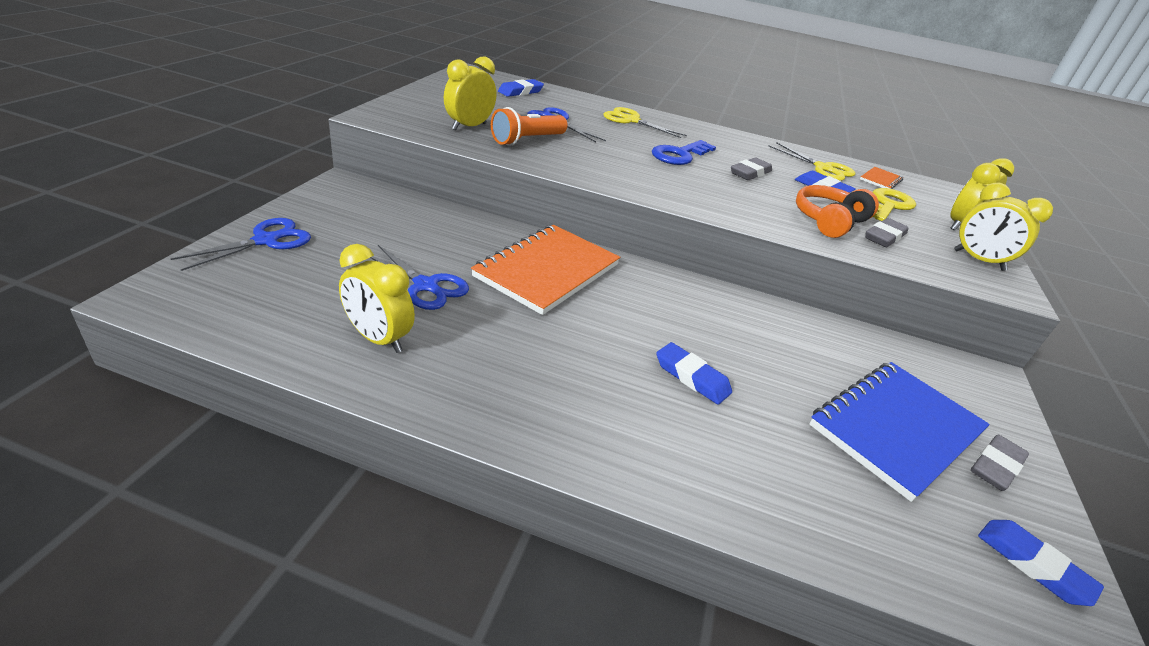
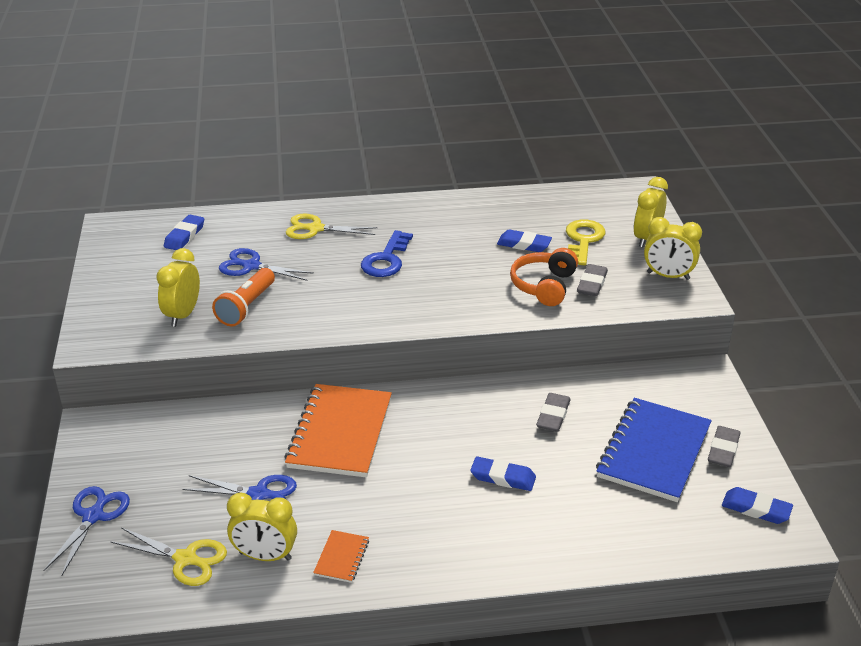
camera: 20 degrees left, 0 degrees up
(750, 173) = (457, 254): grey eraser -> grey eraser (553, 415)
(823, 168) = (514, 215): yellow scissors -> yellow scissors (186, 559)
(880, 180) = (567, 206): orange notebook -> orange notebook (341, 557)

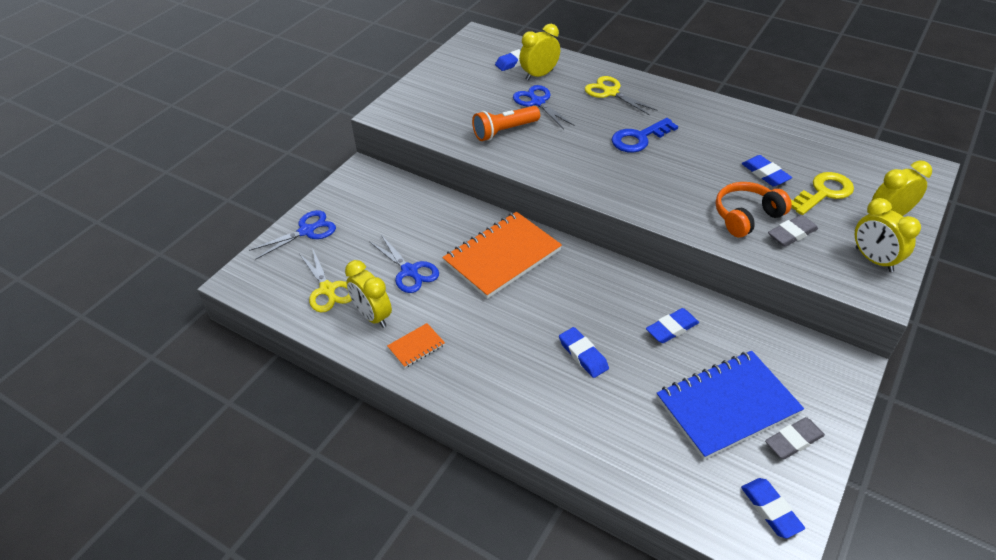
camera: 40 degrees right, 10 degrees up
(183, 315) = (459, 118): yellow clock -> yellow clock (539, 75)
(553, 415) = (672, 328): grey eraser -> blue eraser

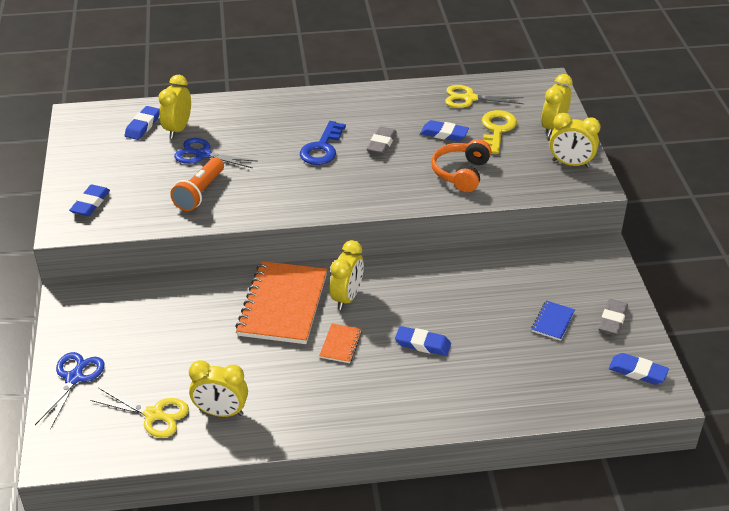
camera: 40 degrees left, 5 degrees down
(410, 271) = (214, 359): blue scissors -> none
(416, 346) = (285, 413): orange notebook -> orange notebook (340, 344)
(558, 278) = (347, 297): none -> yellow clock
(610, 92) = (258, 119): yellow scissors -> yellow scissors (469, 98)
(672, 328) = (467, 289): blue eraser -> blue eraser (90, 203)
(727, 406) = (553, 321): blue notebook -> blue notebook, size x0.44
(792, 234) = (503, 171): grey eraser -> grey eraser (381, 144)

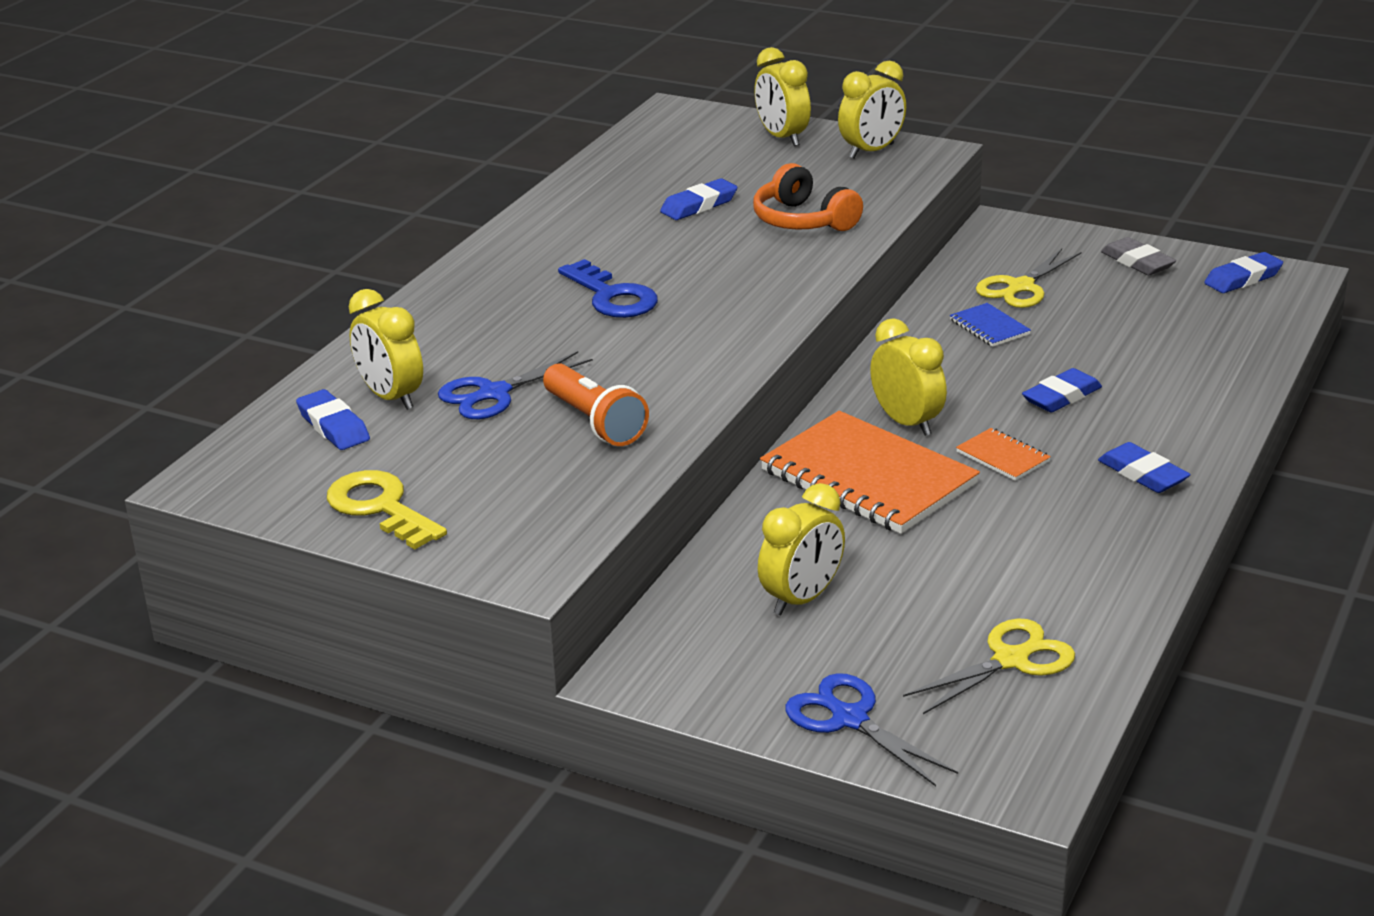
camera: 55 degrees left, 10 degrees down
(90, 203) = (492, 529): blue eraser -> blue eraser (1143, 474)
(221, 412) = (1058, 596): yellow clock -> yellow clock (802, 599)
(381, 144) = (662, 252): grey eraser -> none
(469, 98) = (640, 166): yellow scissors -> yellow scissors (1020, 287)
(497, 130) = (737, 171): yellow key -> yellow key (380, 507)
(553, 321) = (1104, 298): blue notebook -> blue notebook (989, 327)

